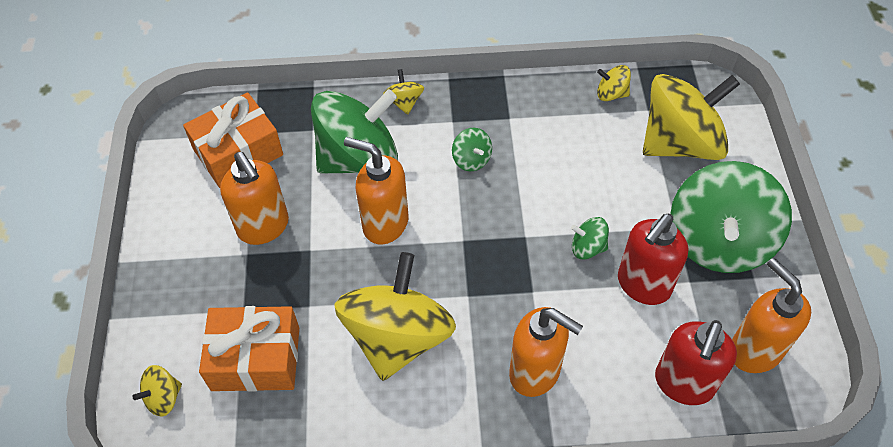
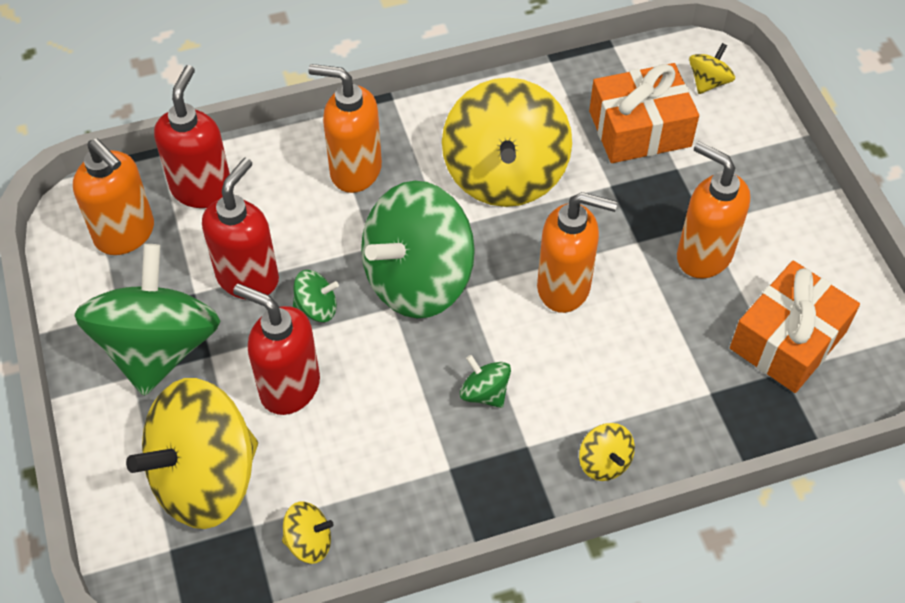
camera: 165 degrees right, 0 degrees up
(359, 158) = (631, 364): green spinning top -> green spinning top (418, 279)
(616, 191) = (289, 387): none -> red soap dispenser

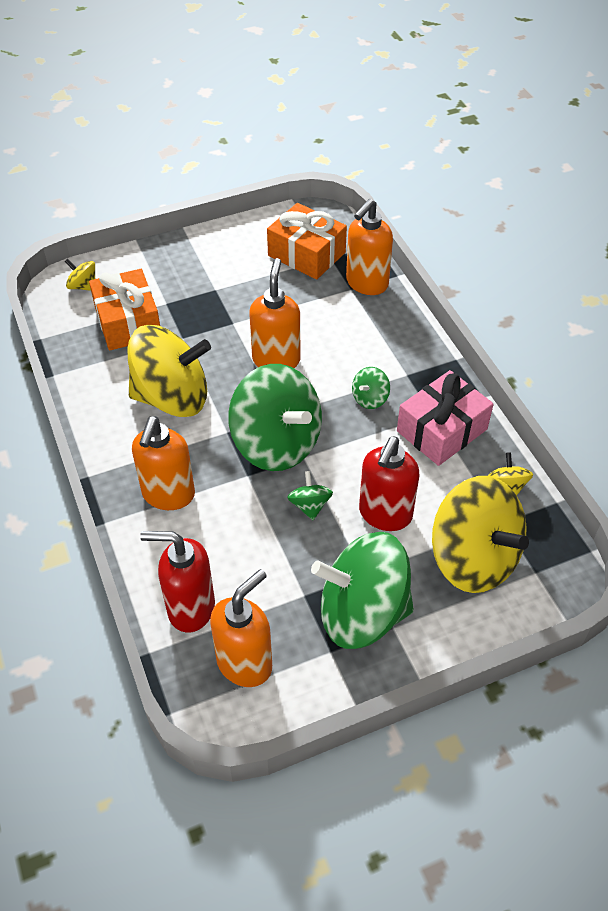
camera: 95 degrees left, 5 degrees down
(248, 277) = (285, 557): red soap dispenser -> none
(418, 475) = (442, 430): none -> pink gift
(604, 462) = (411, 337): yellow spinning top -> none
(703, 255) = (243, 290): orange soap dispenser -> orange soap dispenser (366, 284)

